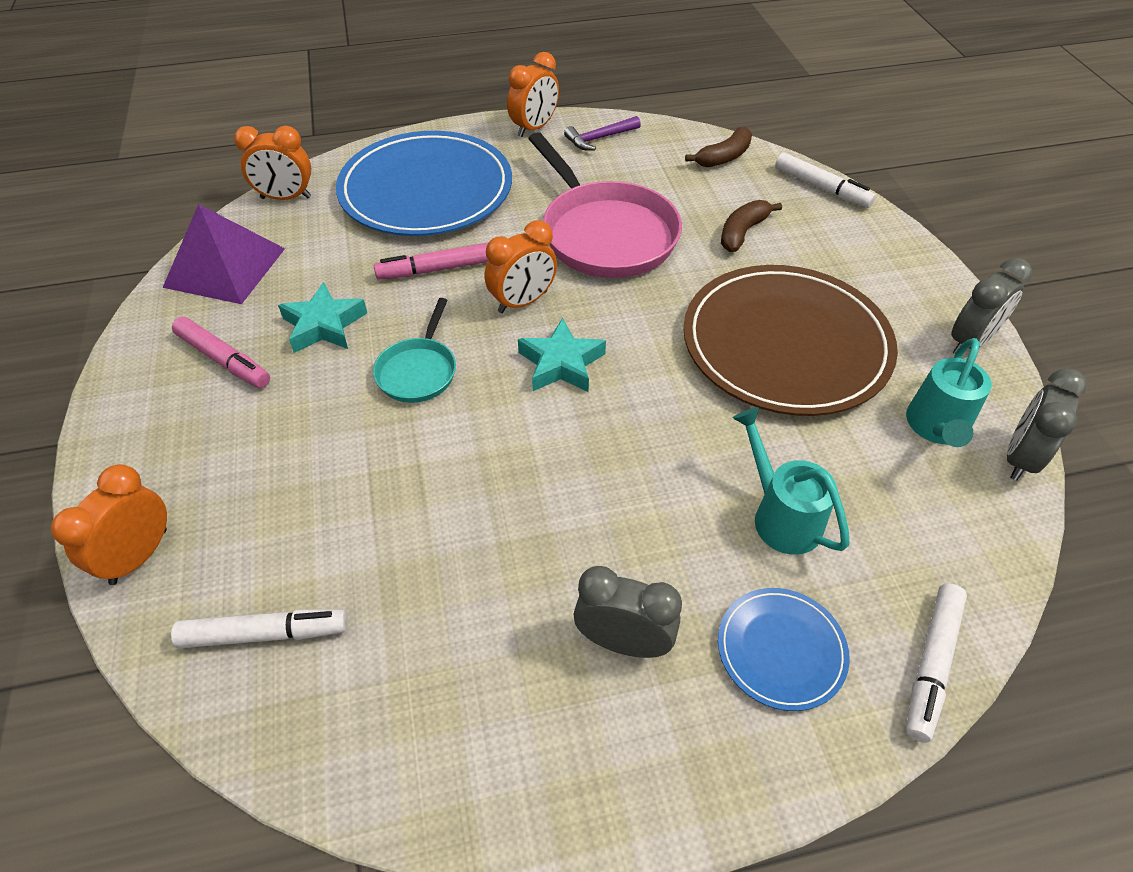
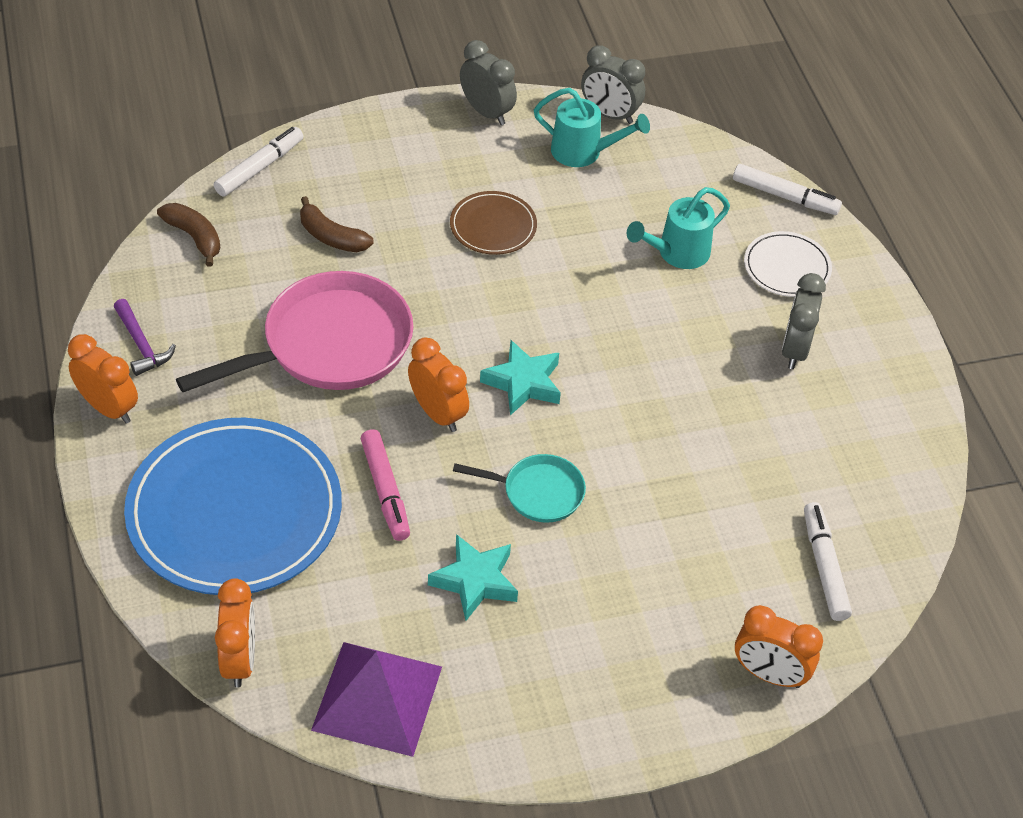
camera: 95 degrees left, 0 degrees up
(224, 360) = (529, 663): pink marker -> none
(781, 650) = (787, 267): blue plate -> white plate
(785, 344) = (493, 226): brown plate -> brown plate, size x0.47

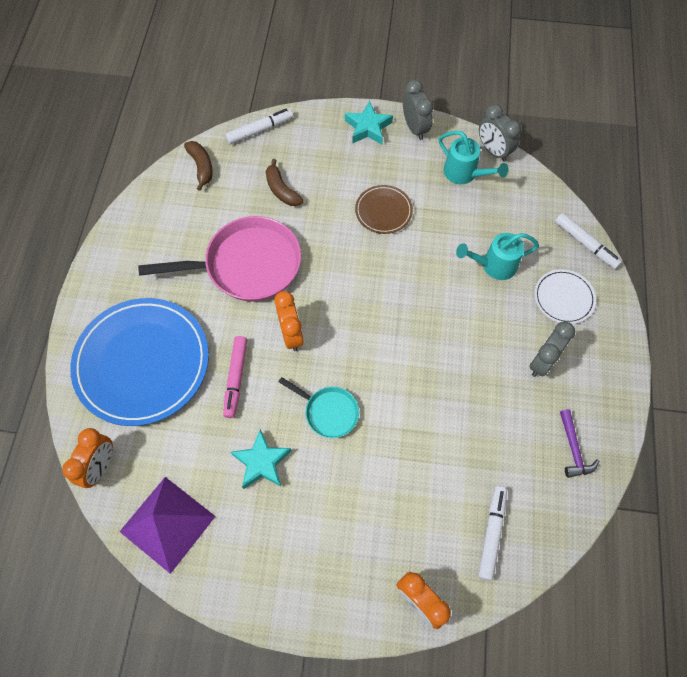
camera: 25 degrees right, 15 degrees up
(108, 408) = (103, 268): orange clock -> none
(141, 344) = (140, 231): purple hammer -> purple hammer (573, 449)
(523, 383) = (353, 329): turquoise star -> turquoise star (368, 127)

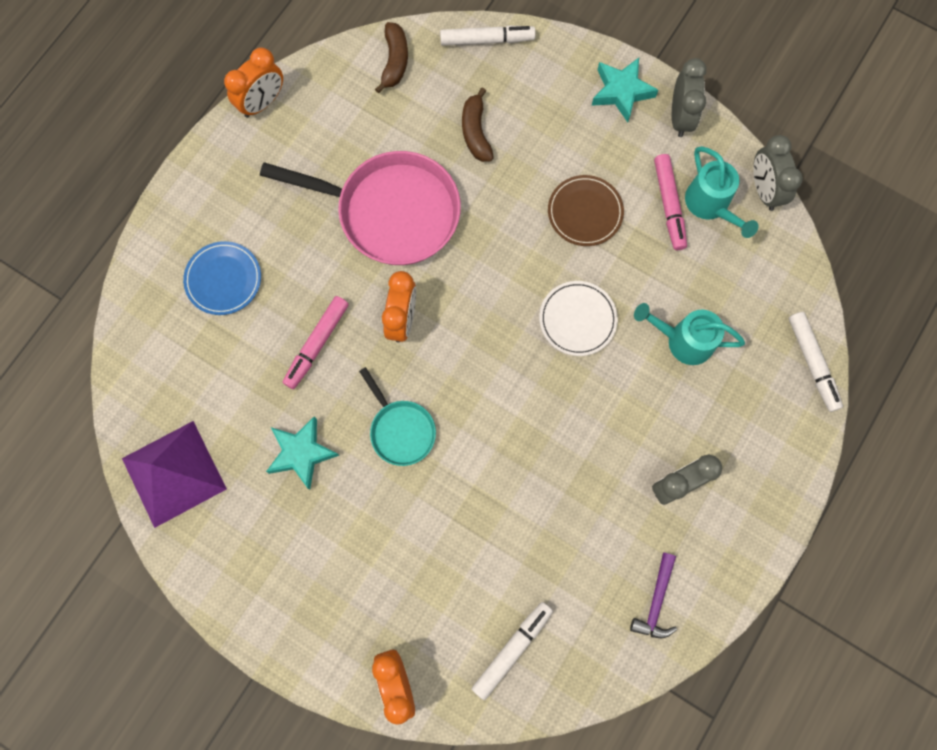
camera: 25 degrees right, 10 degrees up
(100, 466) = (131, 378): orange clock -> orange clock (262, 103)
(142, 363) = (223, 279): blue plate -> blue plate, size x0.47
(437, 184) = (669, 205): none -> pink marker
(563, 298) = (746, 419): white plate -> white plate (577, 319)

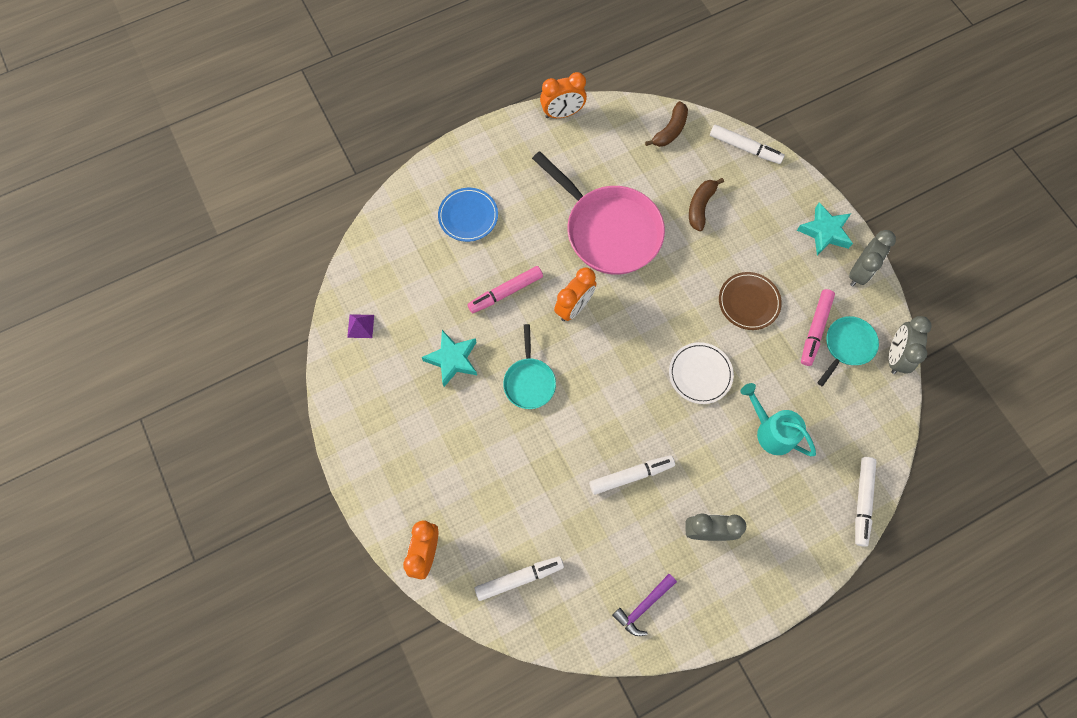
camera: 30 degrees right, 5 degrees down
(174, 473) = (360, 326): purple pyramid -> purple pyramid, size x0.41
(567, 471) = (631, 475): none -> white marker
(710, 206) = (847, 346): turquoise watering can -> turquoise pan

